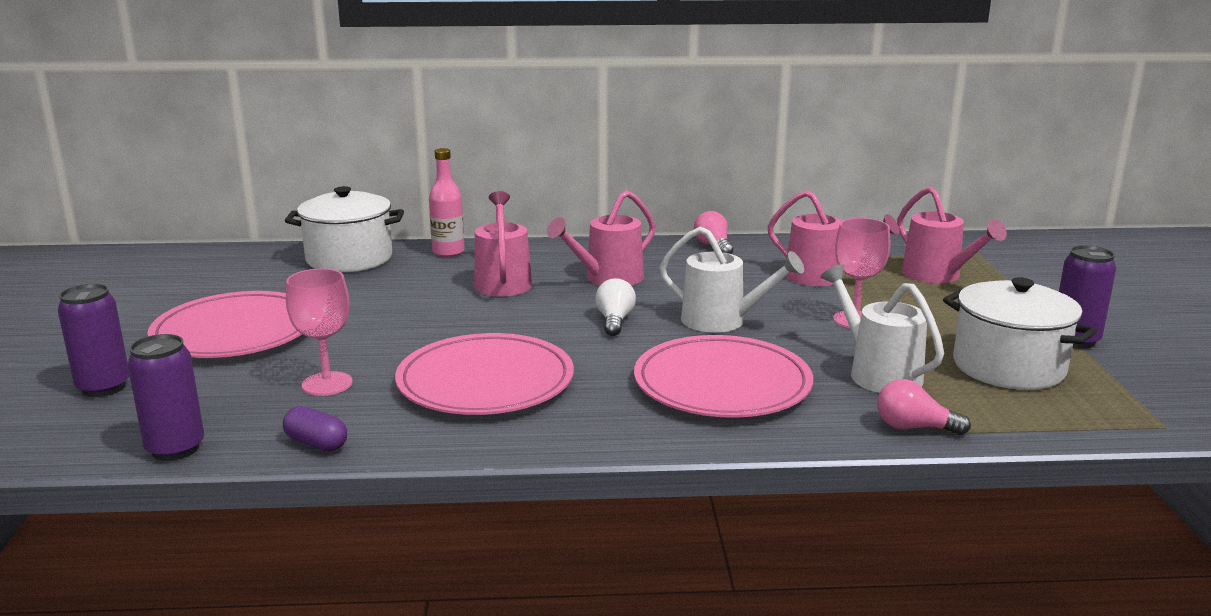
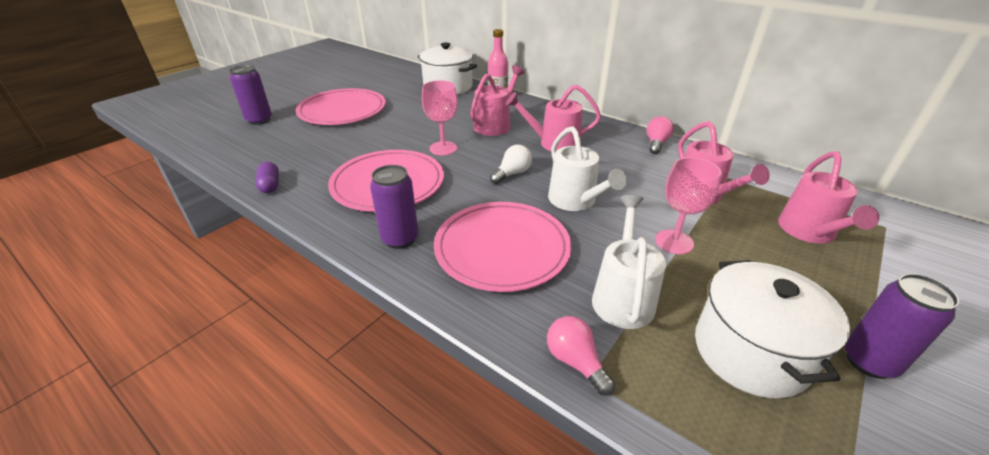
camera: 40 degrees right, 15 degrees up
(175, 449) = (227, 162): purple can -> purple can (400, 239)
(327, 384) = (327, 154): pink goblet -> pink goblet (443, 148)

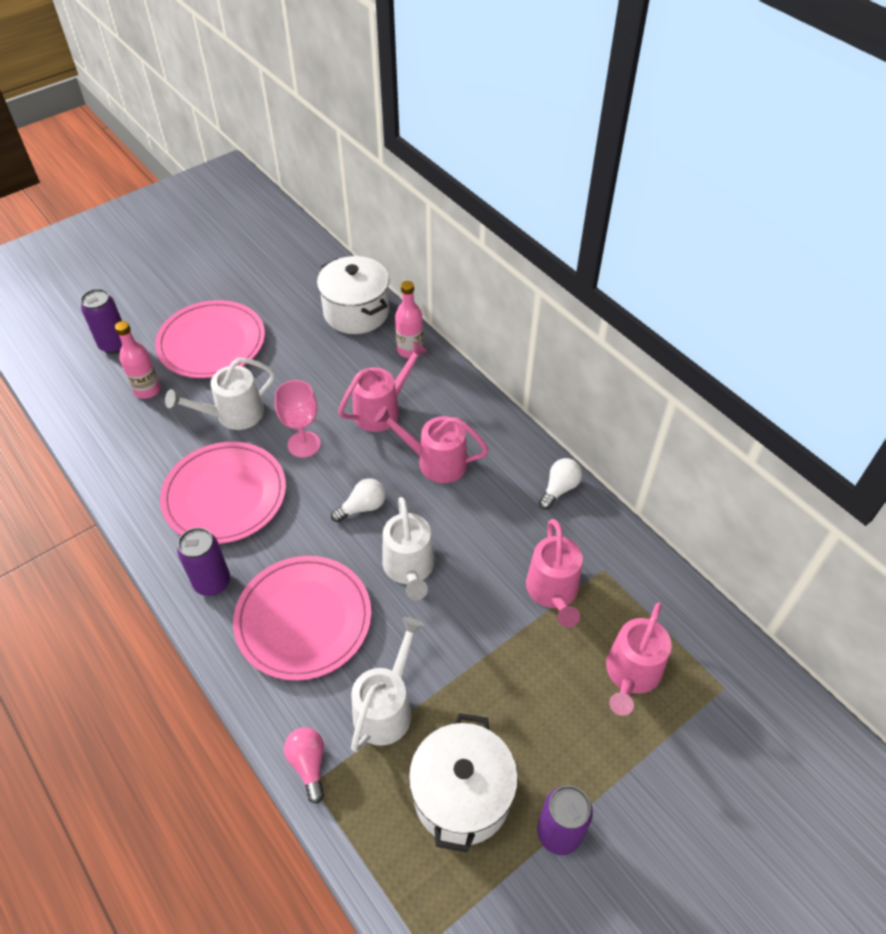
camera: 15 degrees right, 15 degrees up
(270, 185) = (107, 471): purple capsule -> none
(295, 138) = (147, 390): none -> pink bottle
(376, 141) = (233, 415): none -> white watering can
(656, 143) = (559, 489): pink light bulb -> white light bulb
(674, 242) = (478, 652): pink goblet -> none

